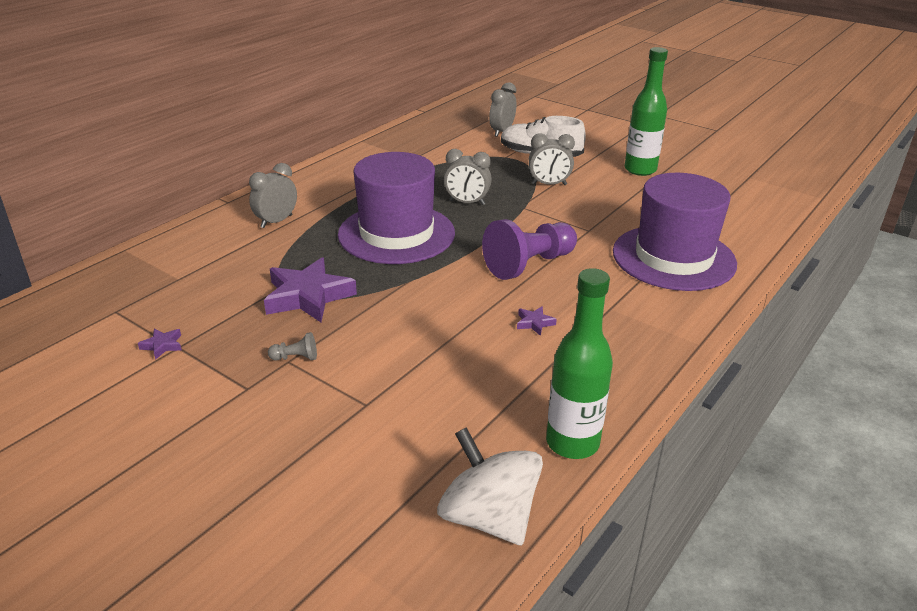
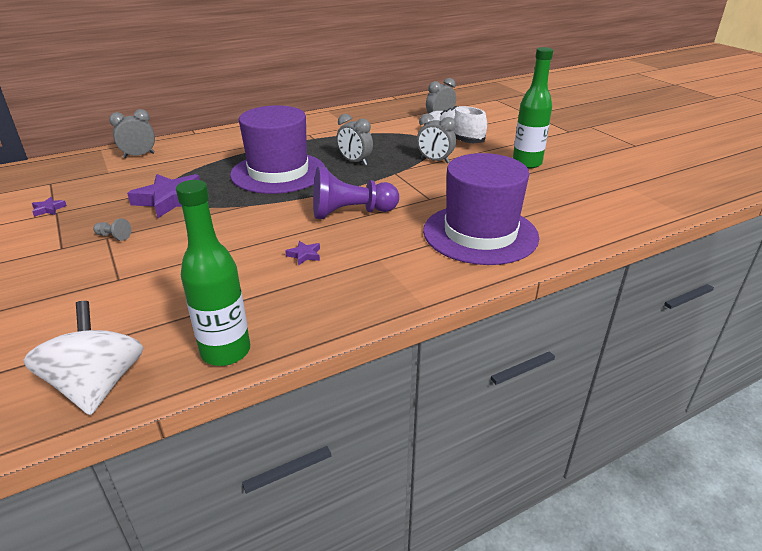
camera: 25 degrees right, 0 degrees up
(276, 221) = (209, 150): grey clock -> grey clock (139, 155)

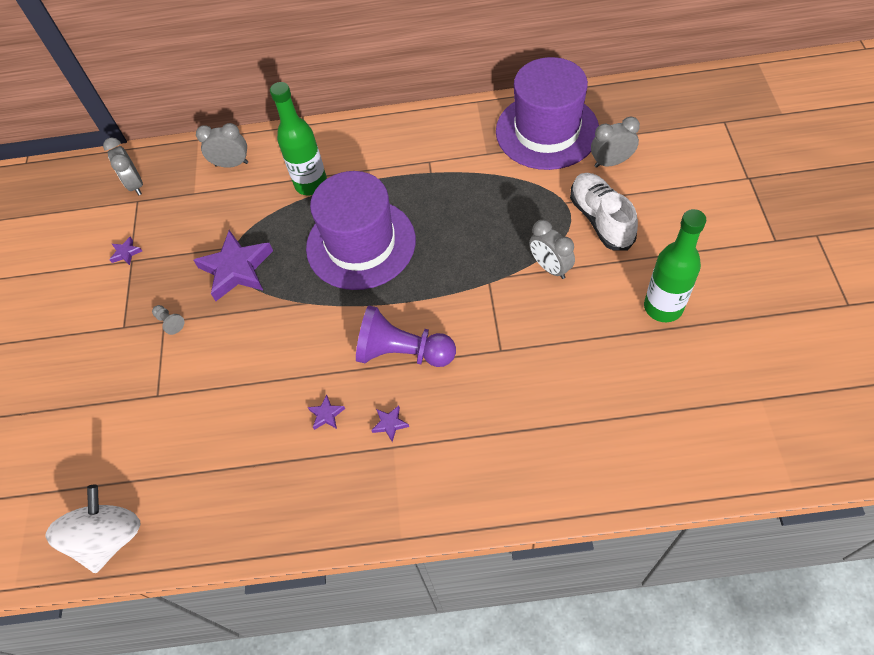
camera: 30 degrees right, 25 degrees up
(226, 352) = (210, 534): green bottle -> green bottle (311, 184)
(355, 162) = (454, 243): grey clock -> grey clock (135, 184)
(367, 248) = (390, 424): none -> purple star
(480, 234) = (519, 438): purple hat -> purple hat (547, 131)

